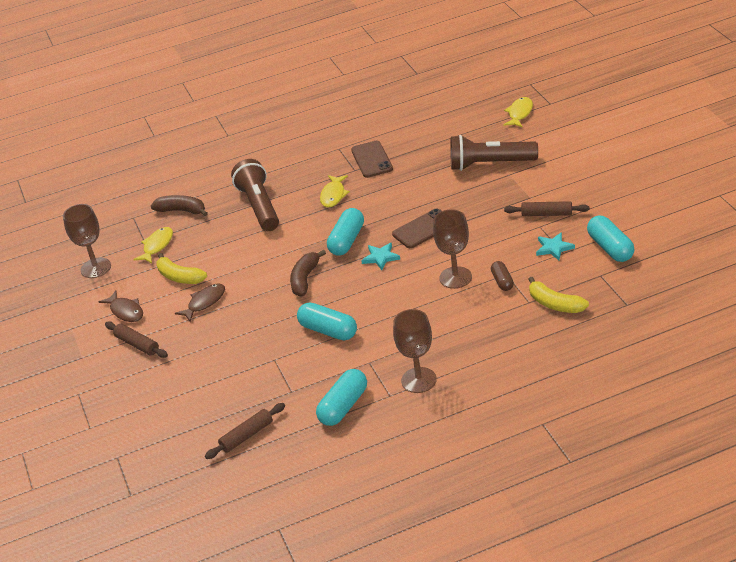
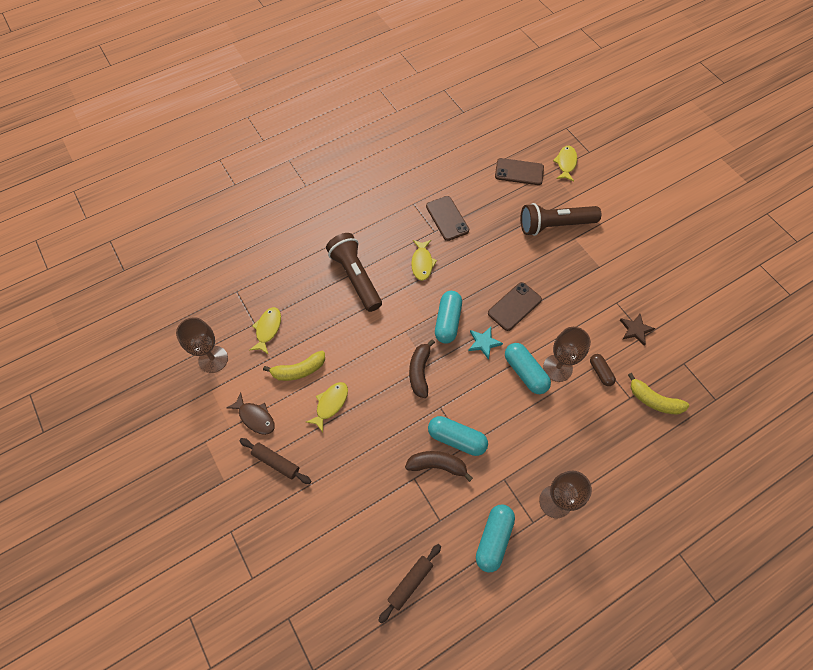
camera: 15 degrees left, 25 degrees up
(179, 277) = (298, 370): yellow banana -> yellow banana turned 45 degrees counterclockwise
(182, 210) = (282, 282): brown banana -> brown banana (437, 465)
(204, 302) = (330, 404): brown fish -> yellow fish
(464, 121) = (519, 172): none -> brown phone
(546, 214) = (619, 287): brown rolling pin -> none
(554, 248) = (635, 329): turquoise star -> brown star
(610, 248) = (684, 329): turquoise capsule -> turquoise capsule (525, 372)

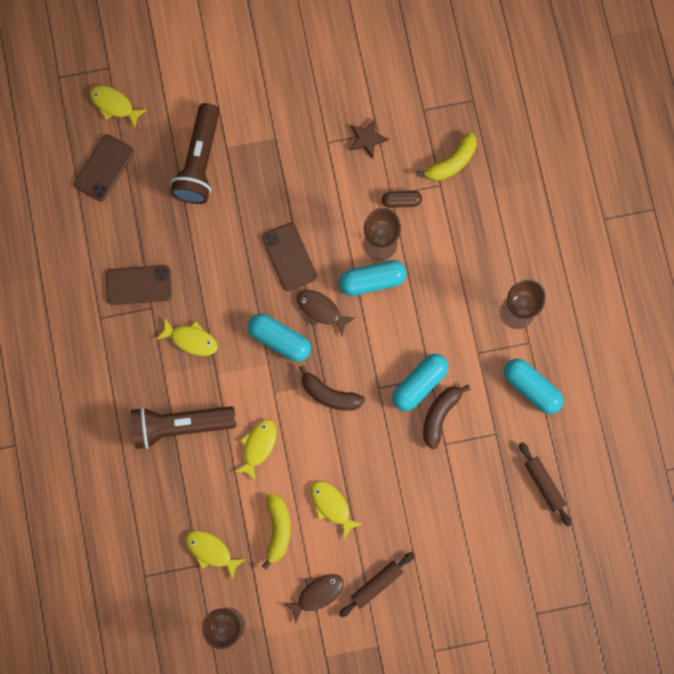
camera: 70 degrees left, 15 degrees up
(359, 334) = (258, 446): none -> yellow fish
(483, 343) = (321, 310): turquoise star -> brown fish

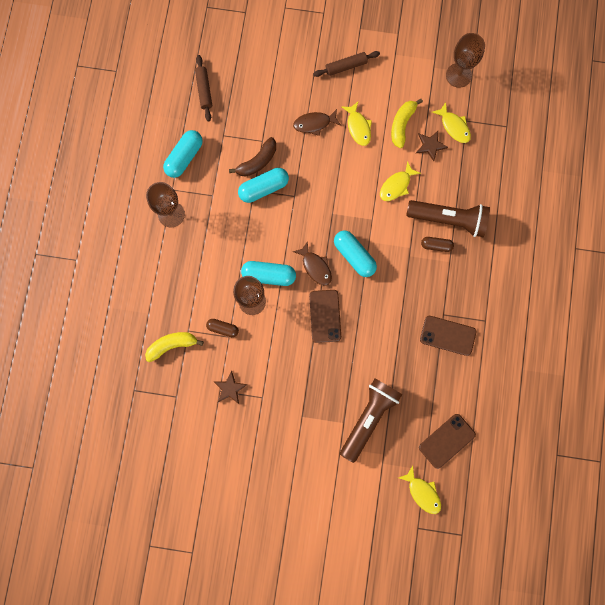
camera: 160 degrees left, 0 degrees up
(185, 387) = (436, 245): none -> brown capsule
(191, 340) = (420, 279): yellow fish -> none
(233, 514) = (430, 146): none -> brown star
(317, 594) = (389, 74): brown fish -> brown fish (314, 123)
(329, 394) = (332, 204): brown banana -> none
(531, 388) = (184, 157): turquoise capsule -> turquoise capsule turned 60 degrees clockwise

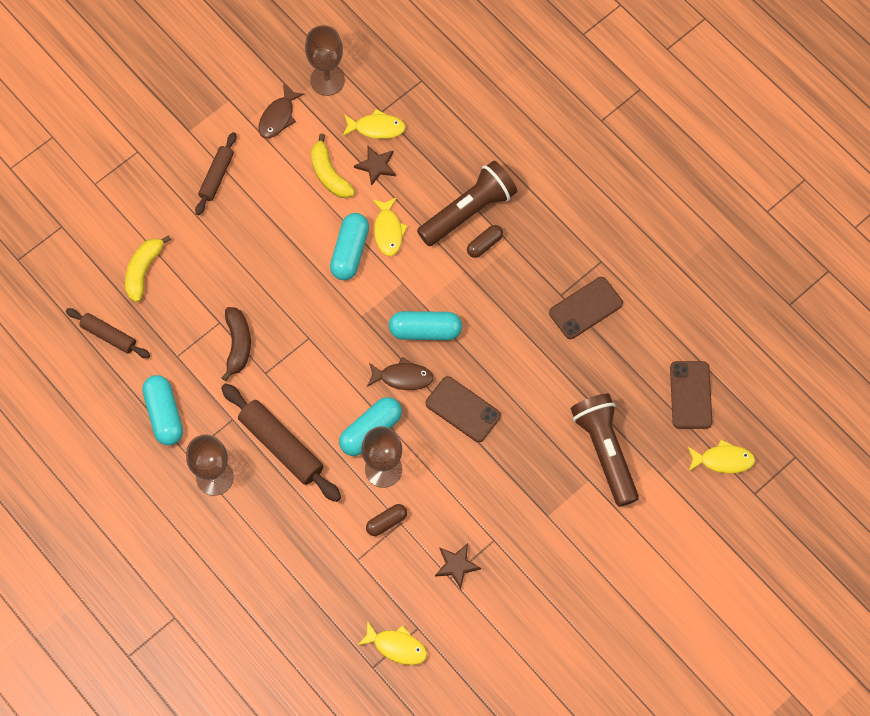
camera: 50 degrees left, 10 degrees down
(172, 345) = (359, 588): yellow banana -> yellow banana (143, 270)
(219, 234) = (281, 446): none -> brown rolling pin
(263, 188) = (272, 361): turquoise capsule -> turquoise capsule (350, 252)
(314, 123) = (249, 256): brown fish -> brown fish (278, 117)
(358, 127) = (293, 217): yellow fish -> yellow fish (397, 646)

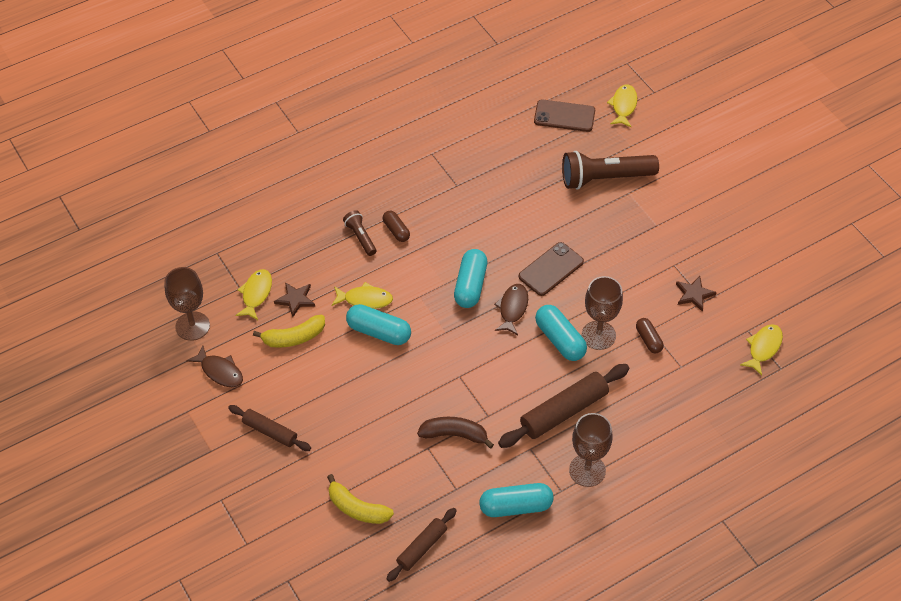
camera: 80 degrees left, 15 degrees down
(468, 211) = (360, 237): brown flashlight -> brown flashlight, size x0.50
(585, 308) = (473, 170): brown phone -> none

